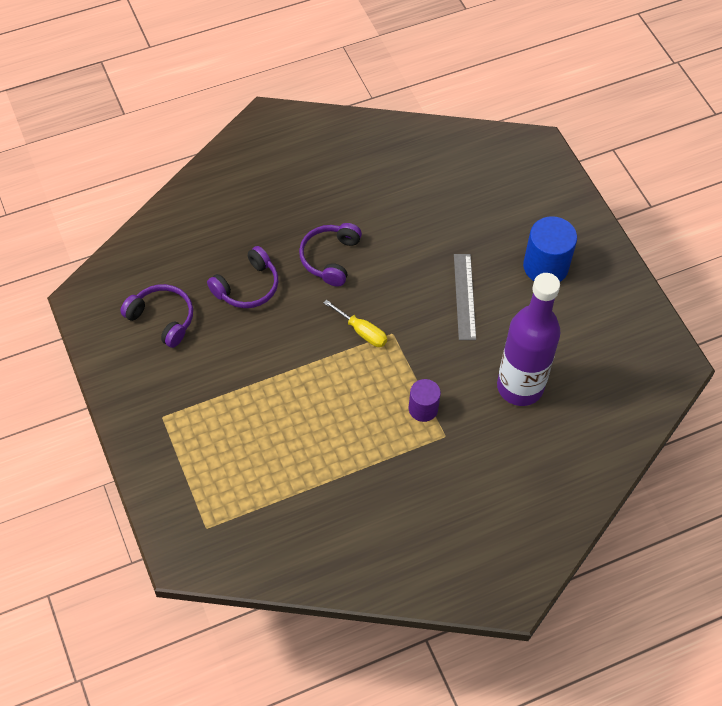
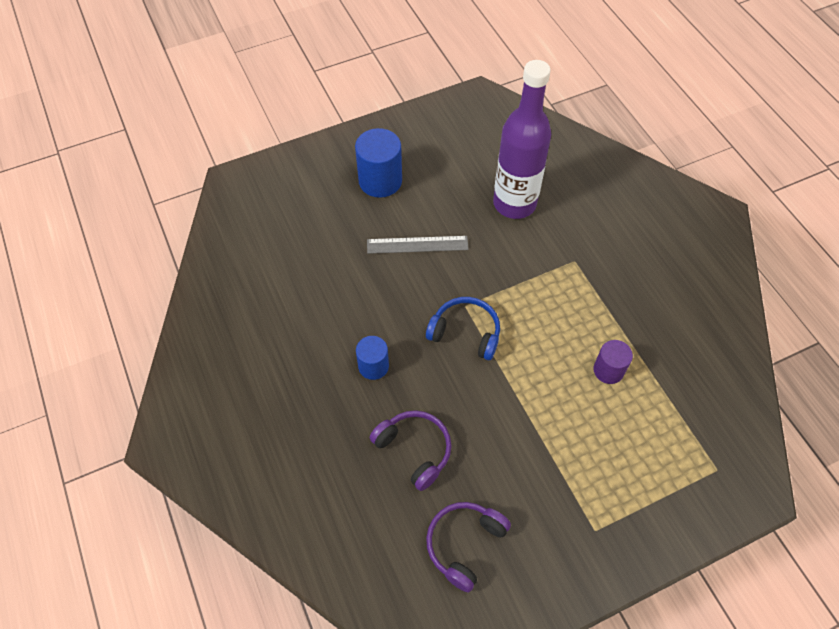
camera: 90 degrees left, 0 degrees up
(330, 258) = (373, 366): purple headphones -> blue cylinder
(362, 332) = (465, 332): yellow screwdriver -> blue headphones
(423, 408) = (548, 278): purple cylinder -> purple cylinder (608, 370)

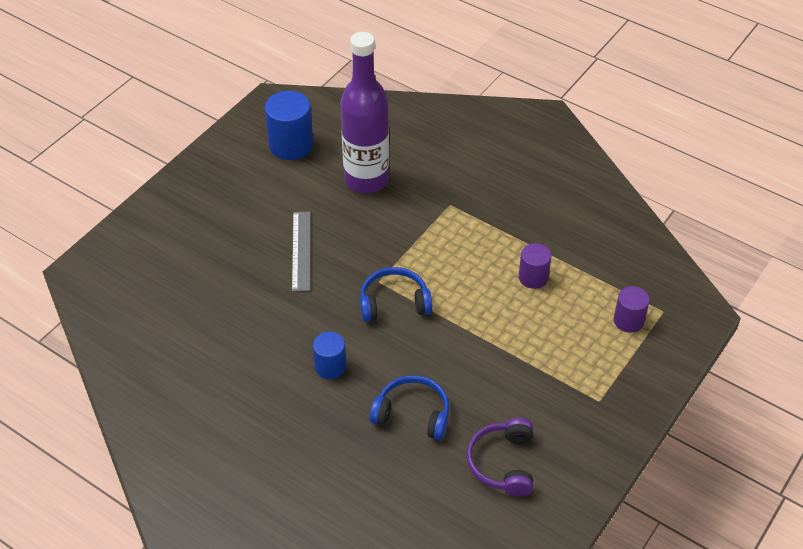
camera: 30 degrees left, 10 degrees down
(380, 181) = (228, 211): blue cylinder -> blue cylinder (291, 145)
(414, 450) = (413, 414): purple headphones -> blue headphones
(417, 245) = (301, 250): grey ruler -> grey ruler turned 60 degrees counterclockwise
(675, 461) = (628, 320): none -> purple cylinder

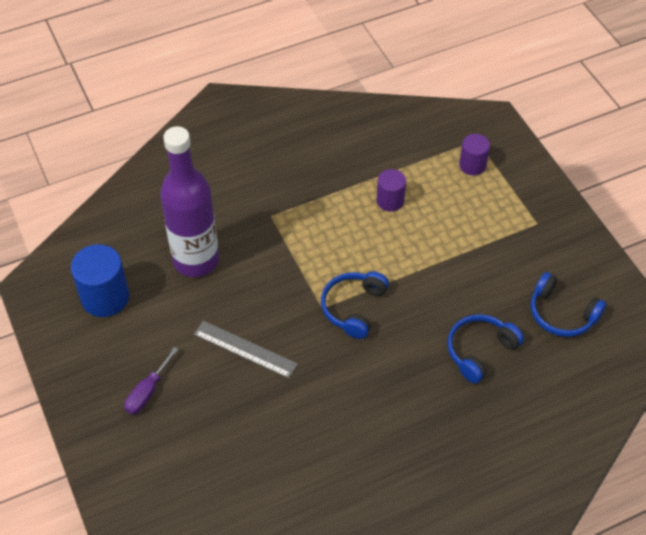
camera: 60 degrees left, 5 degrees up
(221, 211) = (147, 392): none -> purple screwdriver
(330, 366) = (393, 387): blue cylinder -> none
(503, 463) = (561, 314): purple headphones -> blue headphones

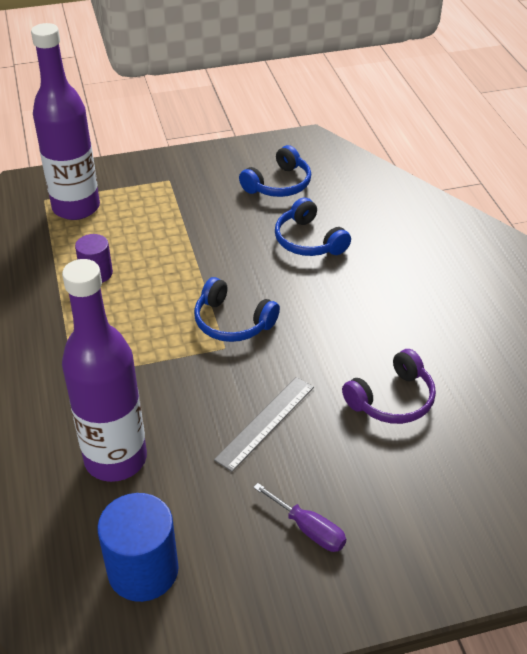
camera: 80 degrees left, 10 degrees down
(286, 439) = (392, 399): none -> purple headphones
(472, 165) = (76, 207): purple cylinder -> purple bottle

